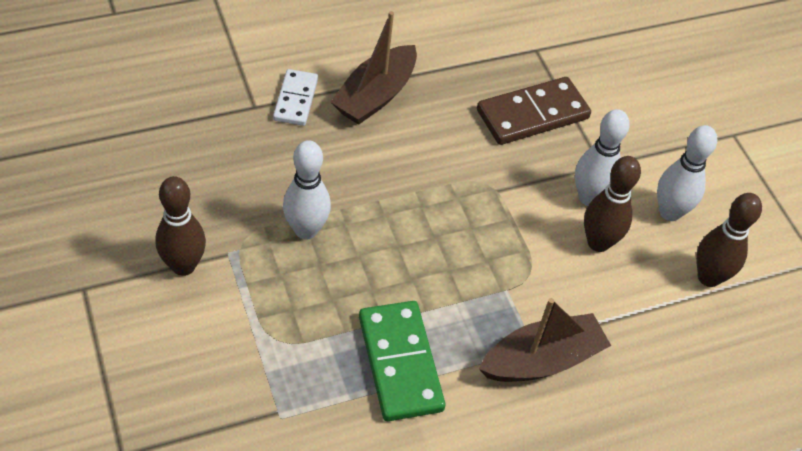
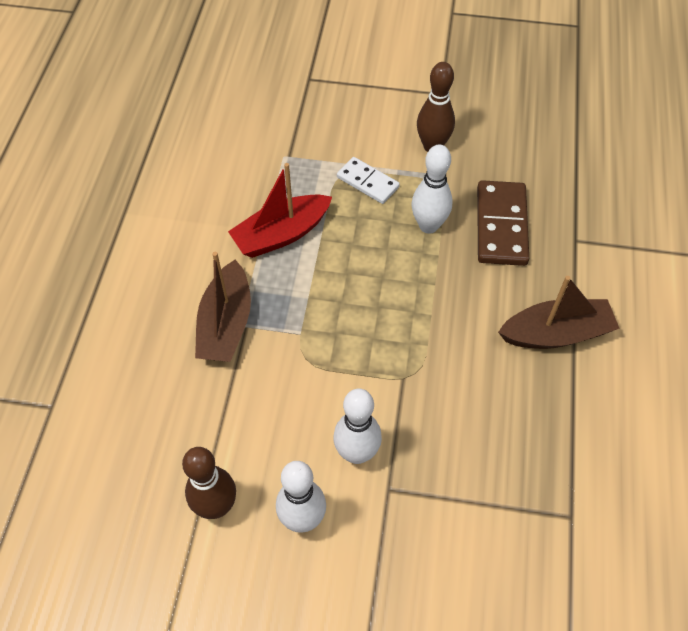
camera: 125 degrees right, 5 degrees up
(296, 100) = (573, 271): white domino -> white domino (367, 182)
(375, 95) = (556, 333): brown boat -> brown boat turned 105 degrees clockwise
(400, 363) = (281, 234): green domino -> red boat
(532, 114) = (480, 460): brown domino -> brown domino (501, 226)
(598, 242) = (305, 431): brown bowling pin -> none

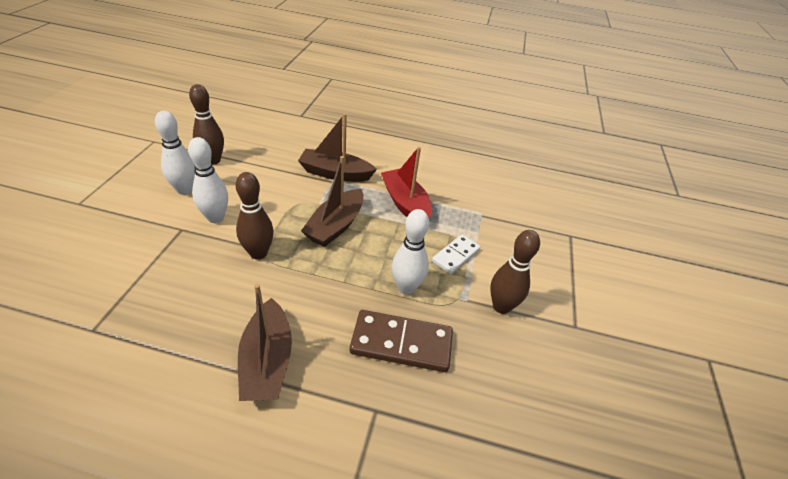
camera: 90 degrees right, 15 degrees down
(342, 306) = (335, 226): none -> brown boat
(412, 381) = (258, 253): none -> brown bowling pin

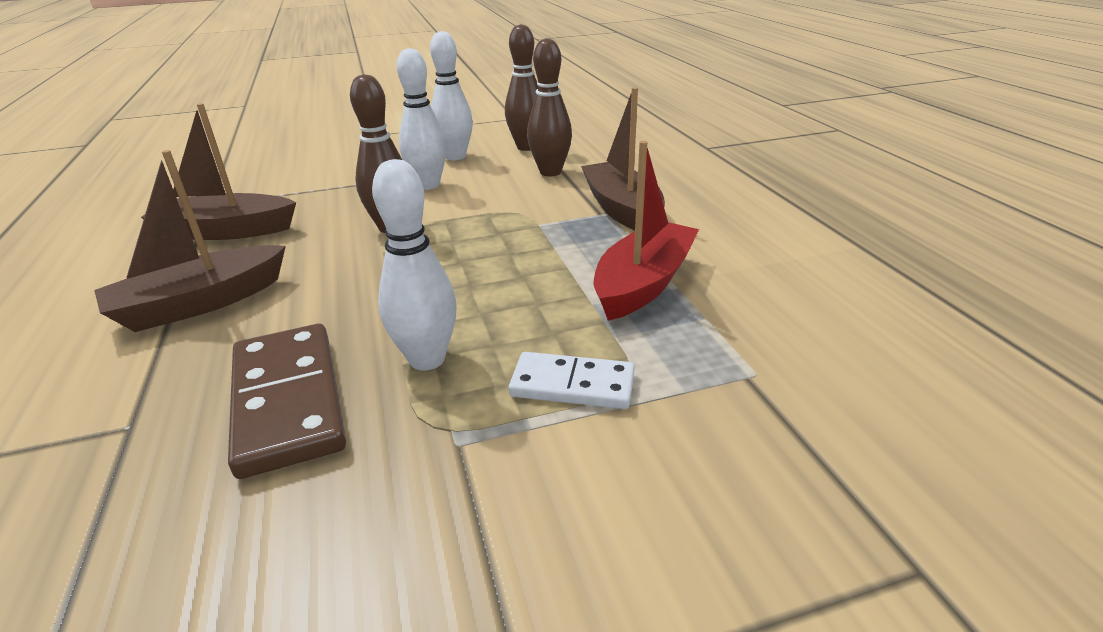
camera: 65 degrees right, 10 degrees down
(335, 226) = (506, 251): brown boat -> brown boat (226, 231)
(501, 306) = (478, 505): brown bowling pin -> brown bowling pin (550, 172)

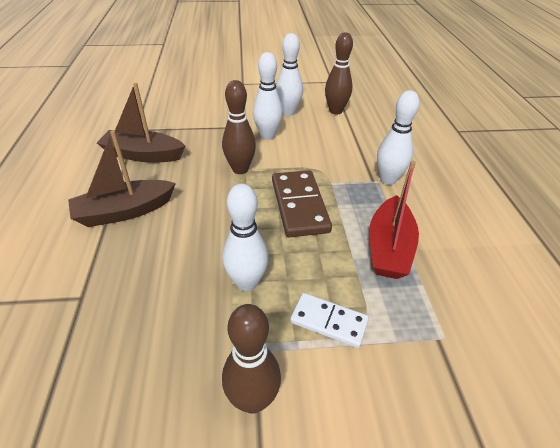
camera: 10 degrees right, 10 degrees up
(287, 401) = (165, 297): brown domino -> brown domino (299, 205)
(550, 172) = (347, 137): brown bowling pin -> brown bowling pin (253, 400)
(622, 209) = (388, 179): brown boat -> white bowling pin
(643, 284) = (389, 248): red boat -> red boat turned 150 degrees clockwise

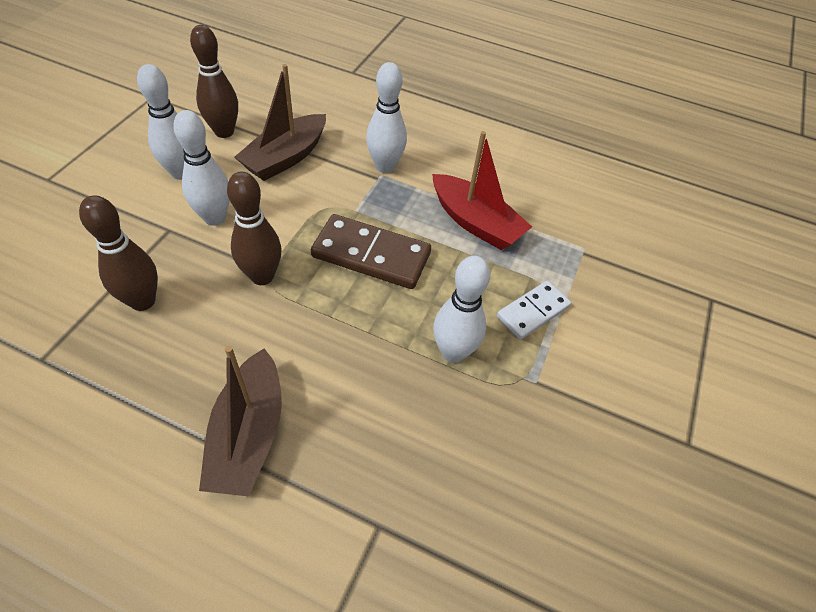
camera: 65 degrees left, 10 degrees up
(143, 155) = (127, 371): brown boat -> brown boat (285, 157)
(253, 400) = (583, 404): brown bowling pin -> brown bowling pin (143, 301)

